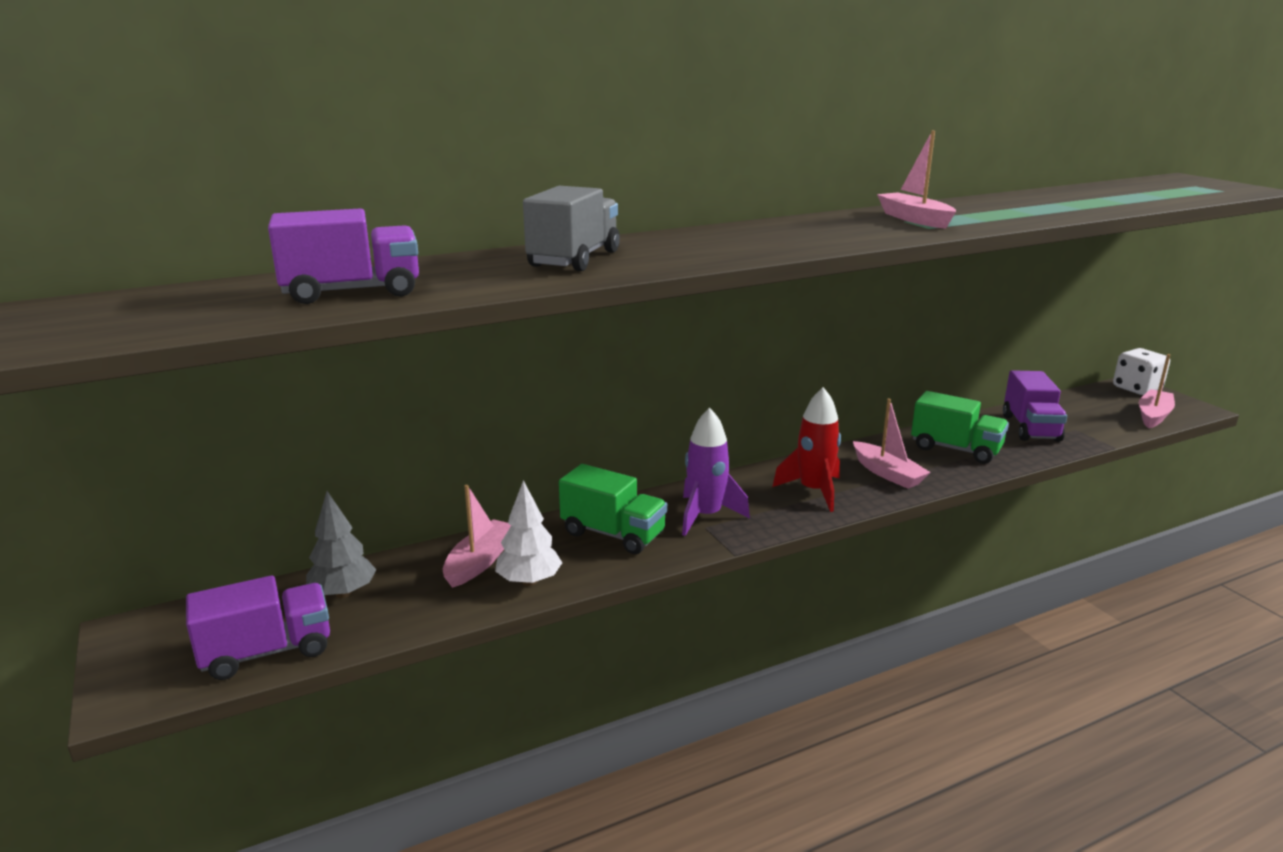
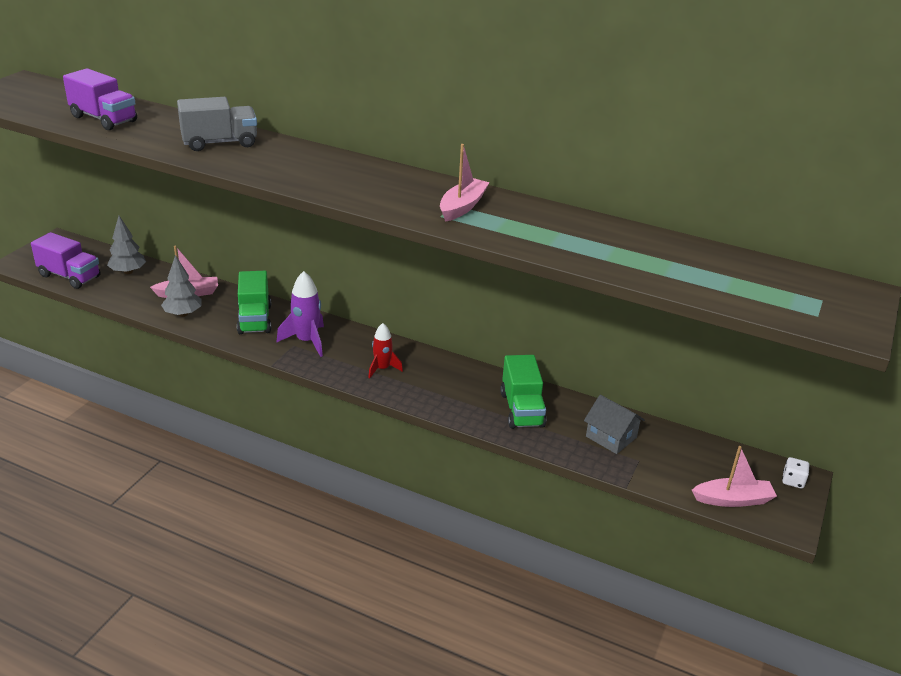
camera: 50 degrees right, 10 degrees up
(529, 581) = (183, 314): white tree -> grey tree
(813, 491) = (382, 369): red rocket -> red rocket, size x0.66
(887, 473) = (443, 390): pink boat -> none
(1030, 428) = (611, 437): purple truck -> grey house
(1137, 388) = (793, 481): white dice -> white dice, size x0.55

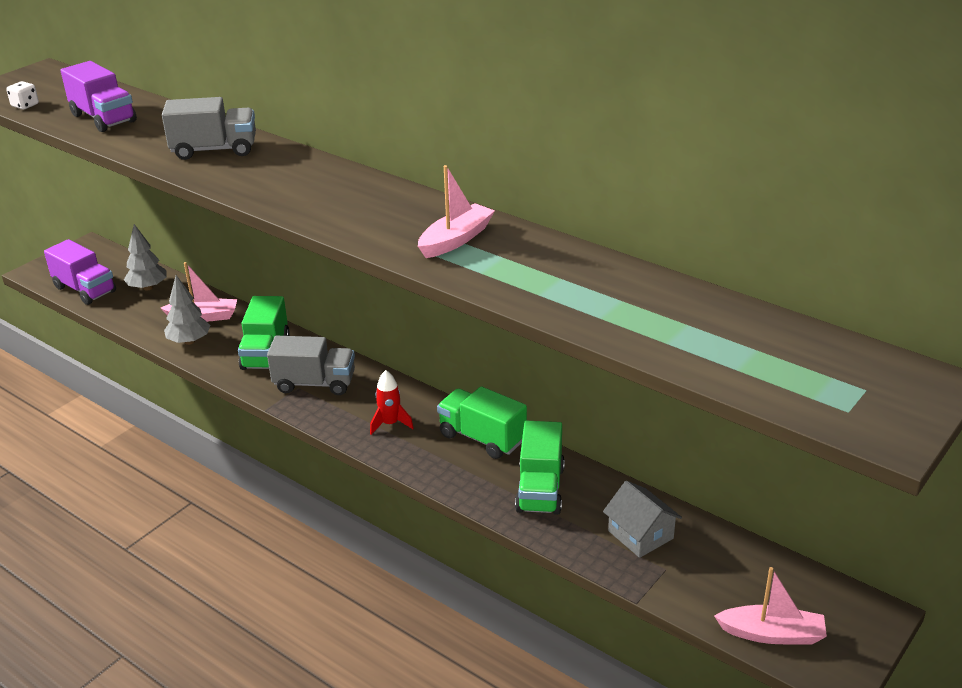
camera: 15 degrees right, 0 degrees up
(306, 341) = (315, 383): purple rocket -> grey truck
(461, 374) = (482, 438): none -> green truck
(793, 481) = (863, 617): white dice -> white dice (25, 105)

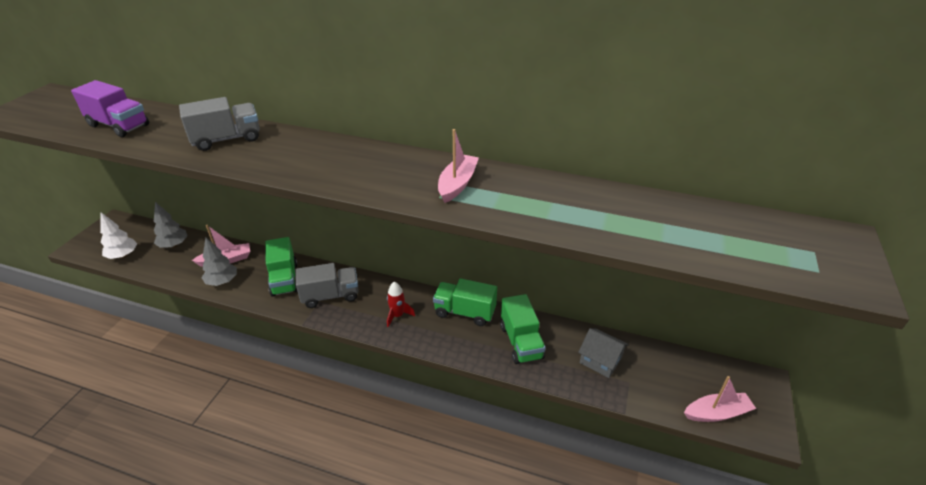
camera: 20 degrees left, 5 degrees up
(25, 105) = (43, 123): white dice -> none
(85, 290) = (123, 255): purple truck -> white tree

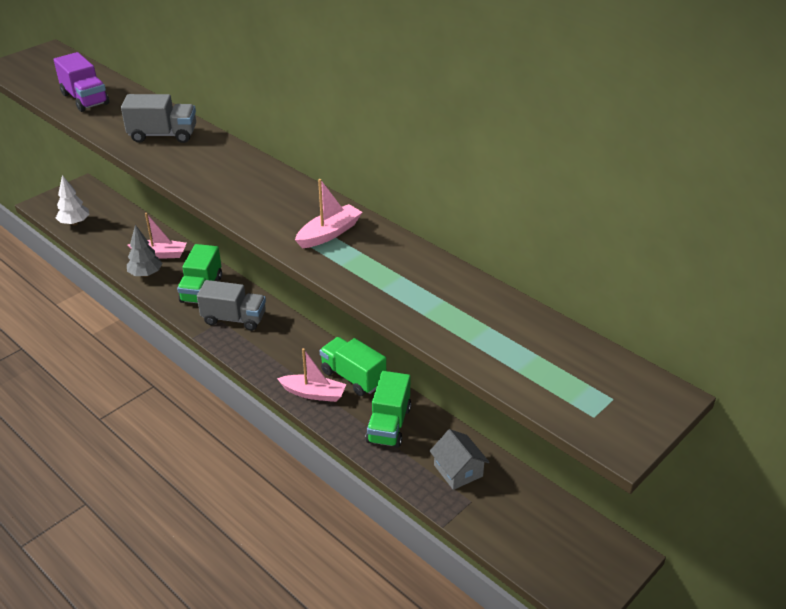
camera: 25 degrees right, 0 degrees up
(174, 245) = (122, 225): grey tree -> none
(397, 315) = (285, 358): red rocket -> none
(717, 413) = (541, 563): pink boat -> pink boat (313, 393)

